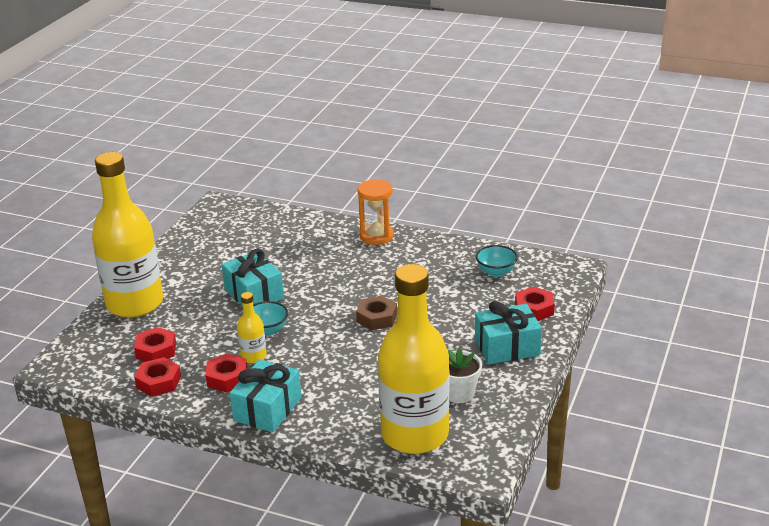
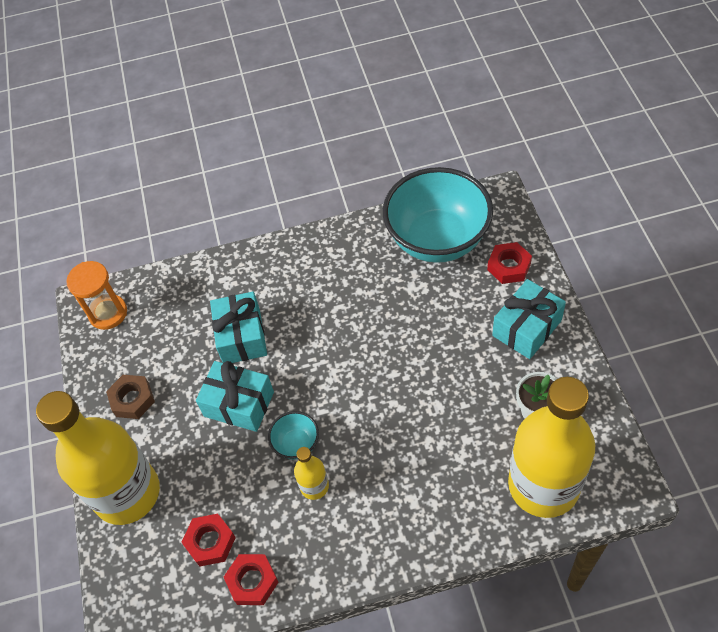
camera: 30 degrees left, 25 degrees up
(227, 378) = (315, 530): red nut -> none
(267, 409) = (389, 544): turquoise gift -> turquoise gift (242, 337)
(376, 236) = (288, 255): orange hourglass -> orange hourglass (108, 313)
(377, 318) = (383, 362): brown nut -> brown nut (132, 399)
(496, 272) = (437, 240): turquoise bowl -> turquoise bowl, size x2.37

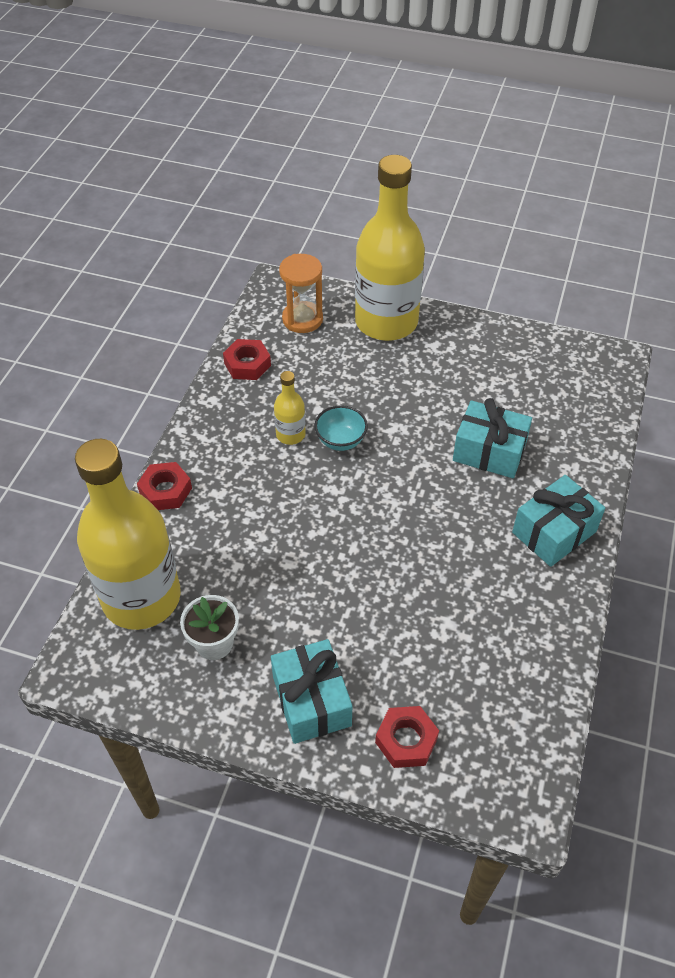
camera: 115 degrees right, 5 degrees down
(108, 313) = (590, 368): orange hourglass -> orange hourglass (302, 319)
(132, 399) = (476, 353): brown nut -> none
(210, 542) = (301, 353): red nut -> red nut (165, 491)
(239, 404) = (414, 419): turquoise gift -> turquoise gift (554, 532)
(437, 240) = (499, 689): turquoise bowl -> none

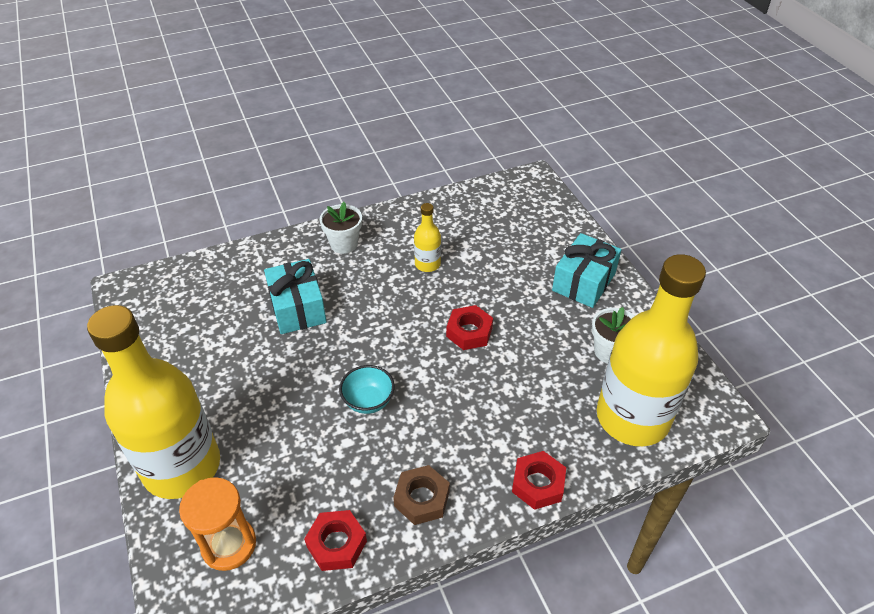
camera: 130 degrees left, 5 degrees down
(229, 421) = (421, 499): none -> brown nut
(290, 435) = (393, 440): yellow bottle -> yellow bottle (427, 264)
(406, 740) = (555, 233): red nut -> red nut (469, 332)
(554, 532) = (344, 244): turquoise gift -> white flower pot

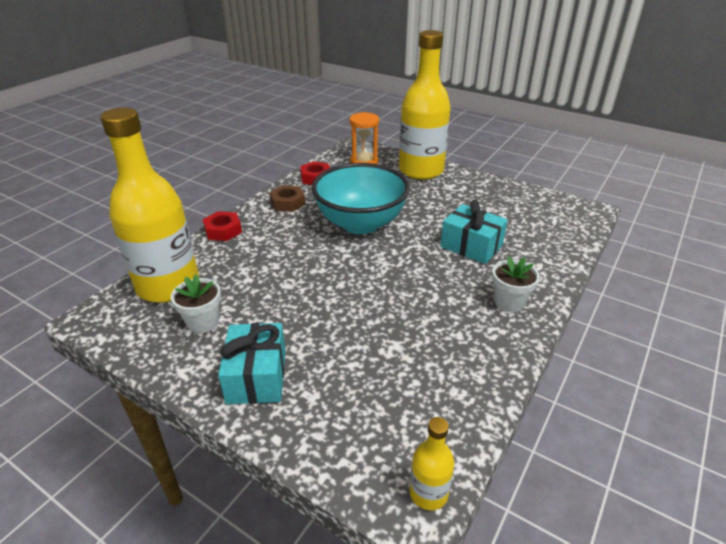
camera: 145 degrees right, 10 degrees down
(368, 401) = (360, 224): turquoise bowl -> turquoise bowl, size x2.37
(427, 264) = (420, 320): yellow bottle -> yellow bottle (428, 493)
(469, 332) = (332, 285): red nut -> none

